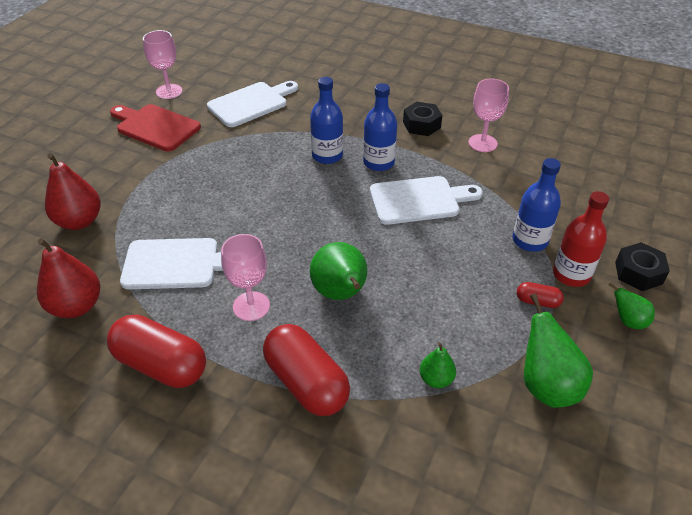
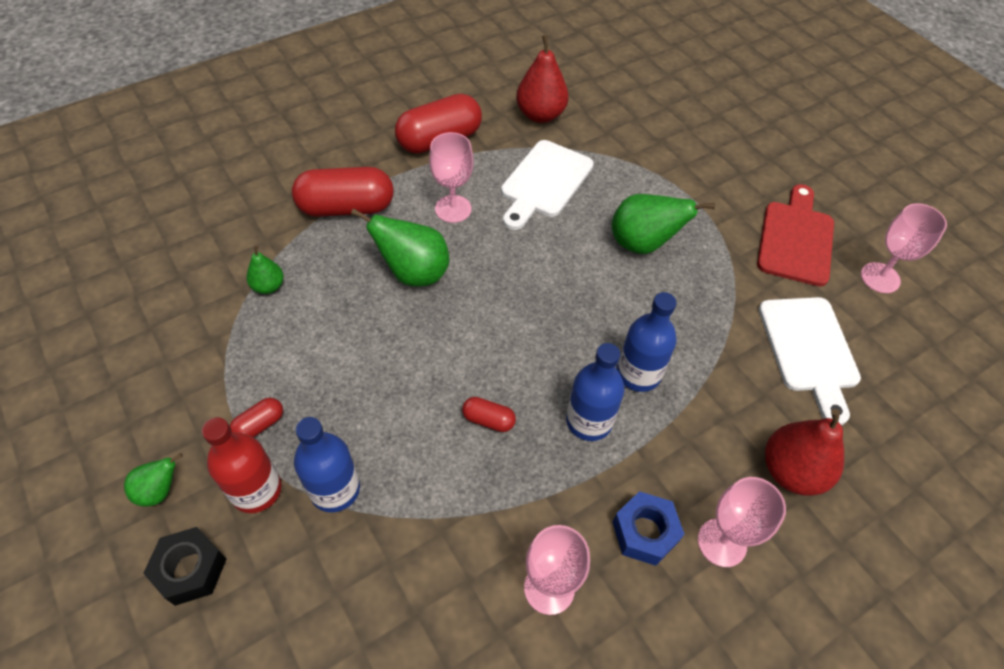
camera: 120 degrees right, 10 degrees up
(79, 221) = (652, 141): red pear -> red pear (791, 471)
(155, 127) = (796, 239): red cutting board -> red cutting board turned 45 degrees counterclockwise
(400, 103) = (722, 542): none -> pink goblet
(419, 200) = (488, 420): white cutting board -> red capsule
(421, 125) = (645, 532): black nut -> blue nut
(546, 385) = (183, 358): green pear -> green pear (642, 244)

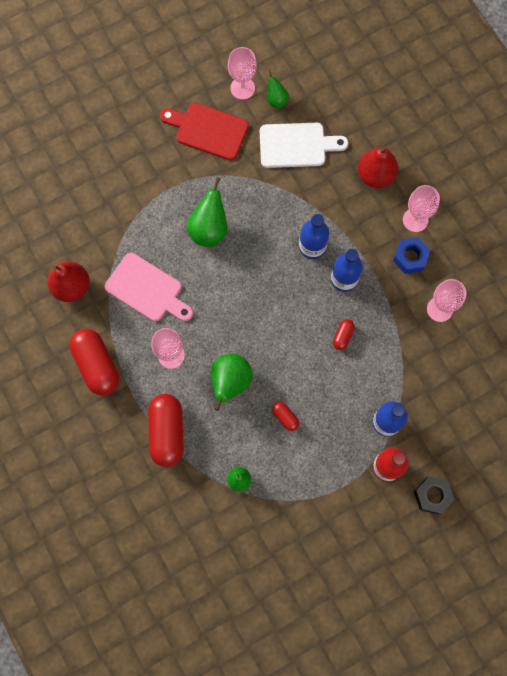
camera: 85 degrees left, 20 degrees up
(160, 490) = (387, 522): green pear -> green pear (276, 100)
(259, 425) = (345, 471): red capsule -> red capsule (285, 417)
(544, 182) = (147, 289): white cutting board -> pink cutting board

